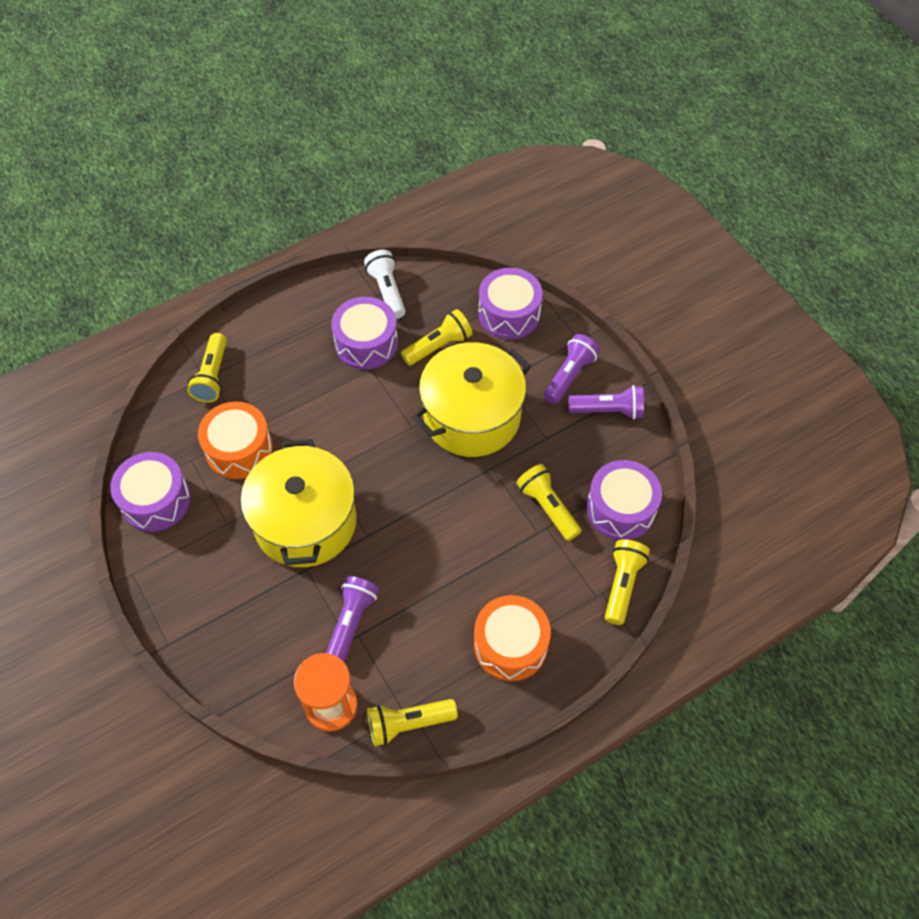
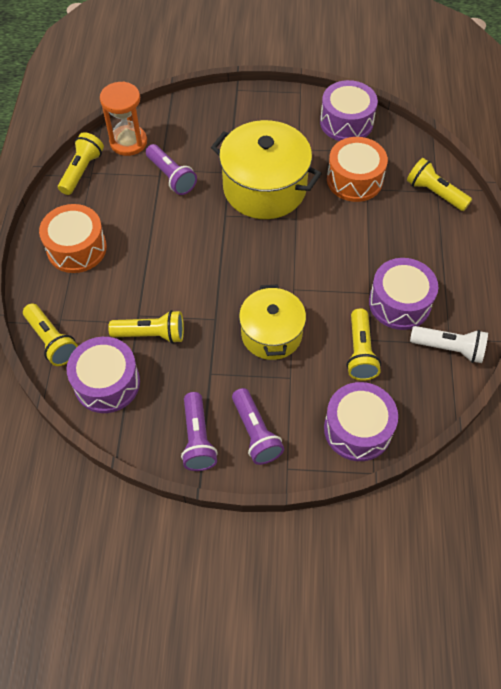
camera: 125 degrees right, 0 degrees up
(472, 416) = (271, 334): yellow pot -> yellow pot, size x0.65
(608, 410) = (197, 438): purple flashlight -> purple flashlight turned 45 degrees counterclockwise

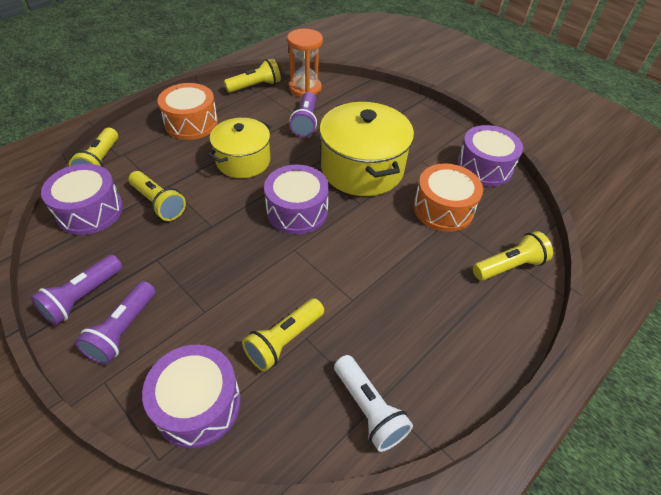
camera: 40 degrees right, 10 degrees down
(271, 334) = (235, 268): yellow pot -> yellow pot (243, 161)
(399, 303) = (369, 329): purple drum -> purple drum (297, 211)
(435, 193) = (509, 266): yellow flashlight -> yellow flashlight turned 75 degrees clockwise

